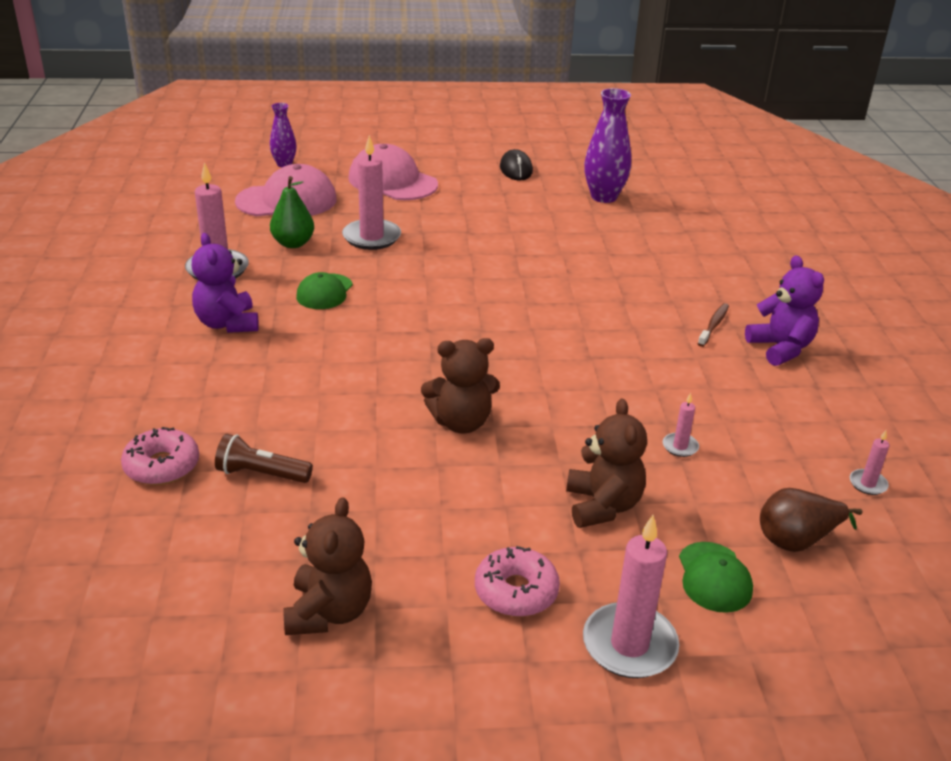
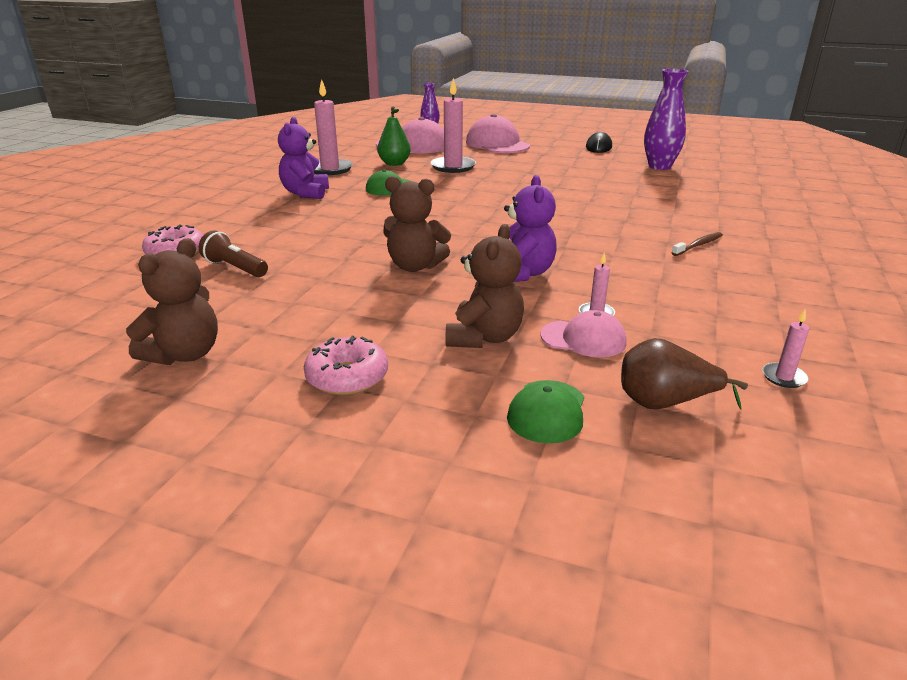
camera: 25 degrees right, 5 degrees down
(629, 645) = (411, 441): pink candle -> none
(689, 483) = (583, 339): none -> pink cap
(780, 348) = (756, 268): purple teddy bear -> purple teddy bear (522, 273)

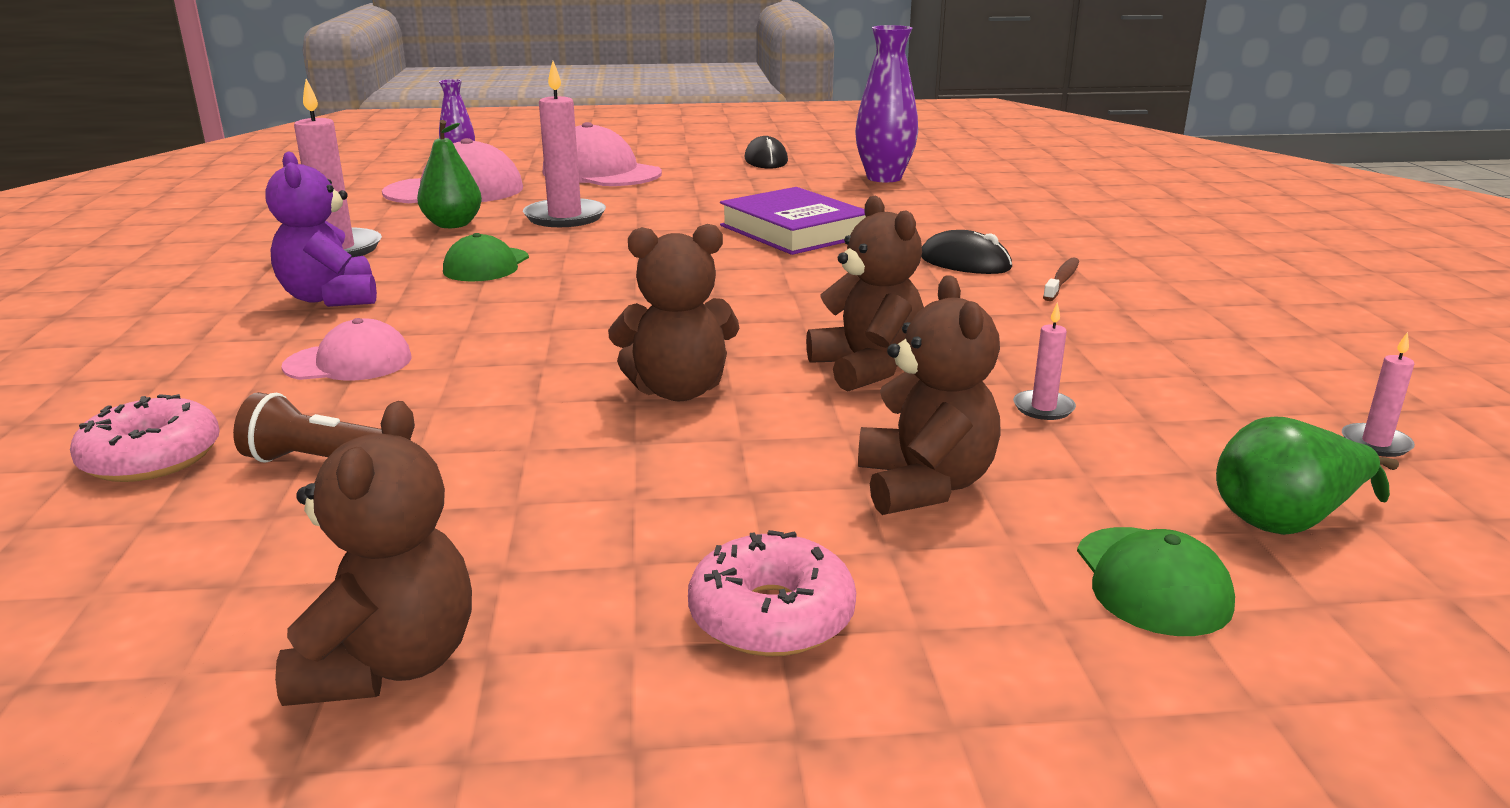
camera: 25 degrees left, 5 degrees down
(522, 273) = (867, 369): purple teddy bear -> brown teddy bear
(568, 191) = (794, 231): none -> purple book
(583, 339) = (1070, 451): pink cap -> pink cap (349, 362)
(649, 225) = (965, 262): none -> black mouse
(665, 403) = (1287, 521): brown pear -> green pear

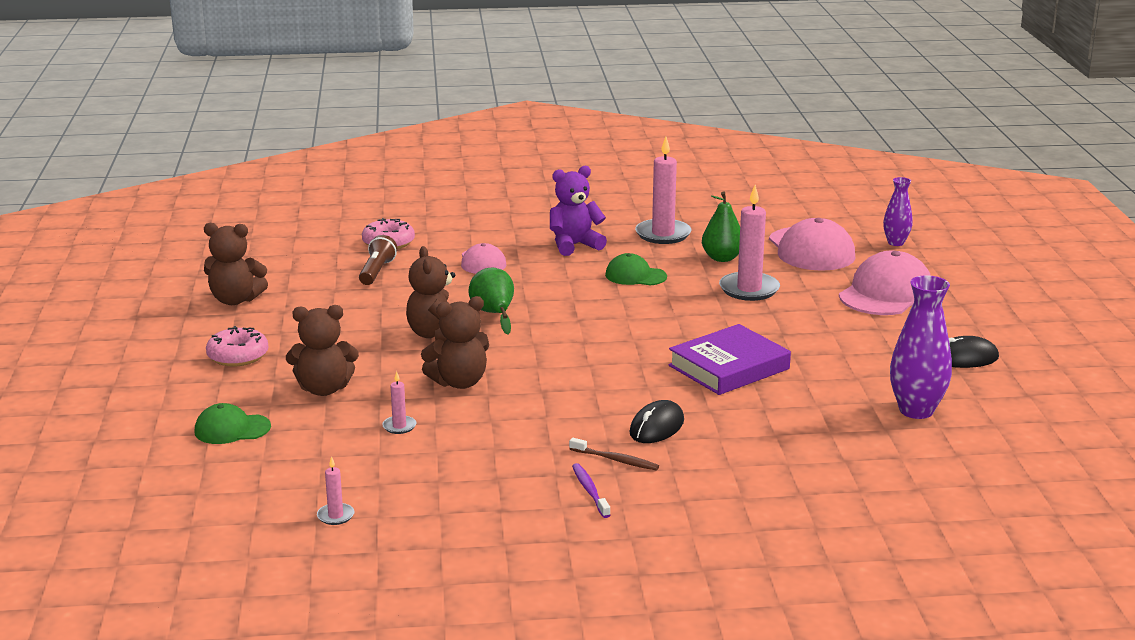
camera: 90 degrees right, 0 degrees up
(1149, 292) = (590, 491): none -> purple toothbrush
(1287, 521) = (266, 470): green pear -> green pear (494, 314)

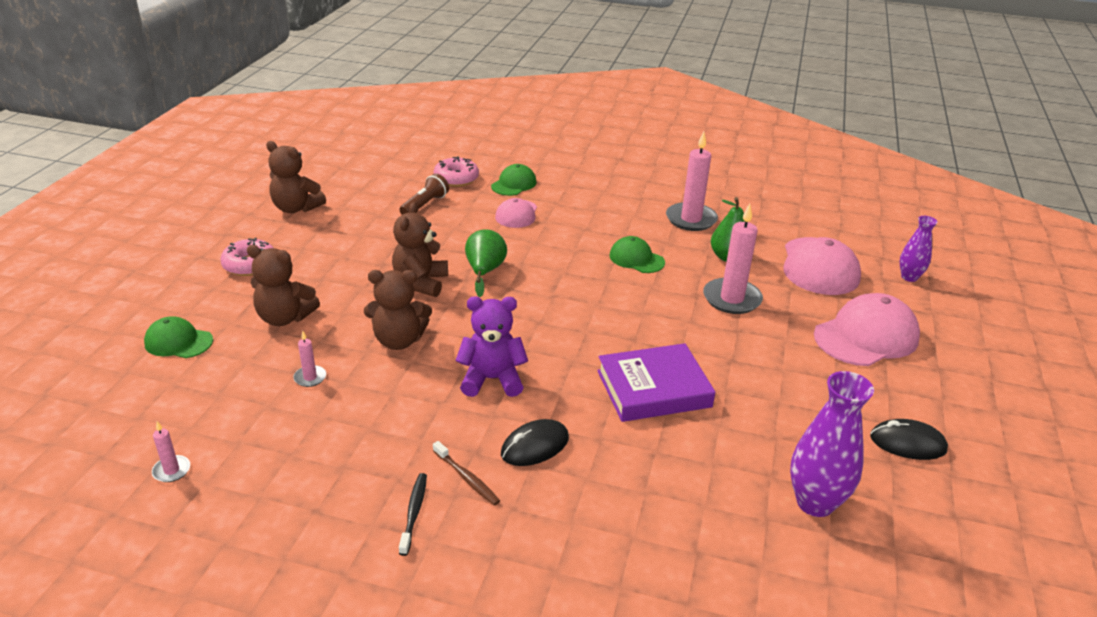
camera: 20 degrees right, 10 degrees up
(456, 237) = (514, 184): none -> green cap
(574, 245) = (605, 214): purple teddy bear -> purple teddy bear (492, 379)
(590, 491) = (414, 512): purple toothbrush -> black toothbrush

